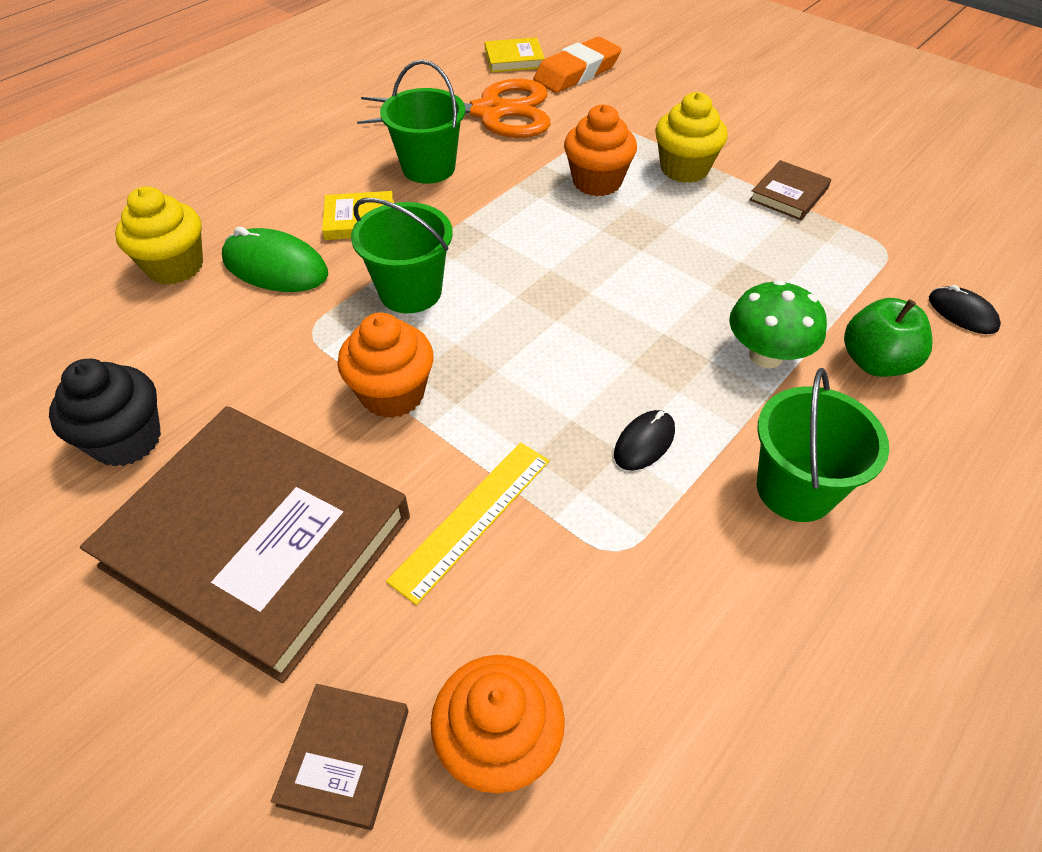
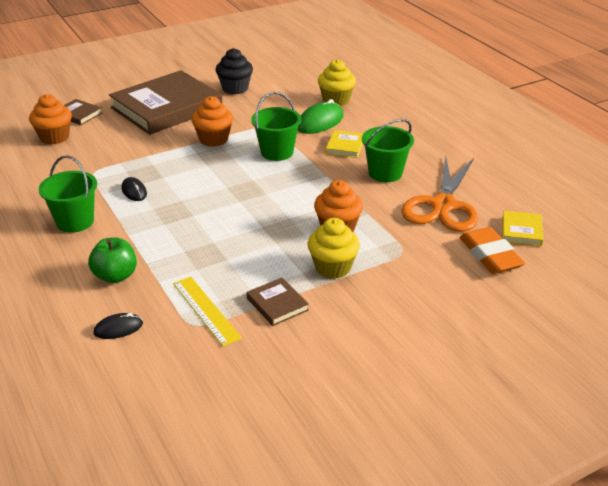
camera: 110 degrees right, 15 degrees down
(472, 518) = (136, 146): yellow ruler -> yellow ruler (206, 310)
(766, 355) = (151, 241): green mushroom -> none

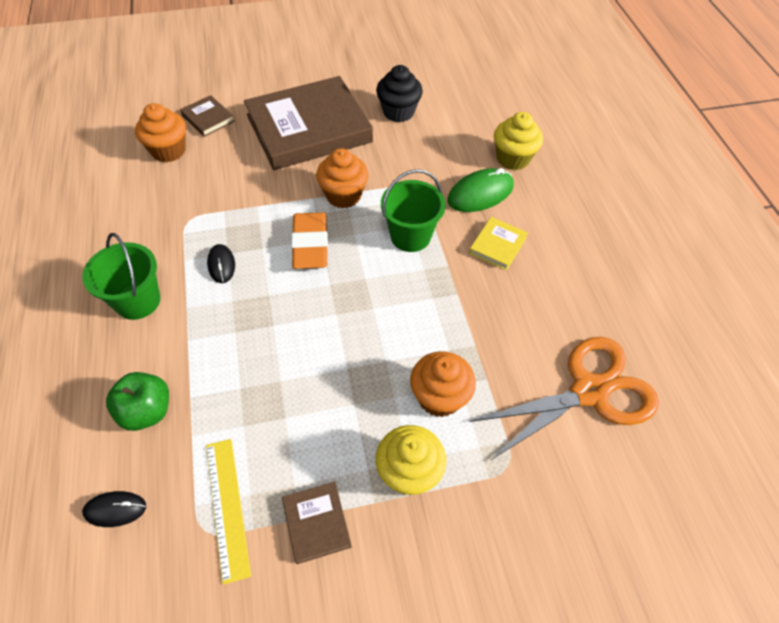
camera: 15 degrees right, 20 degrees up
(385, 173) = (533, 308): green bucket -> none
(443, 206) = (589, 391): orange scissors -> orange scissors turned 150 degrees counterclockwise
(490, 255) = (624, 509): orange eraser -> orange eraser (310, 245)
(521, 231) = (683, 471): yellow book -> none

